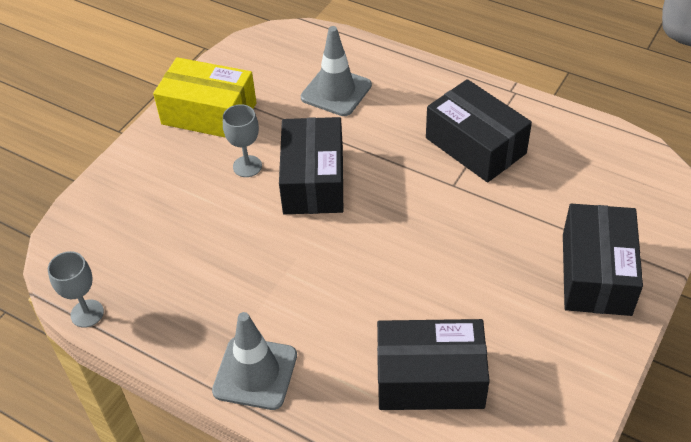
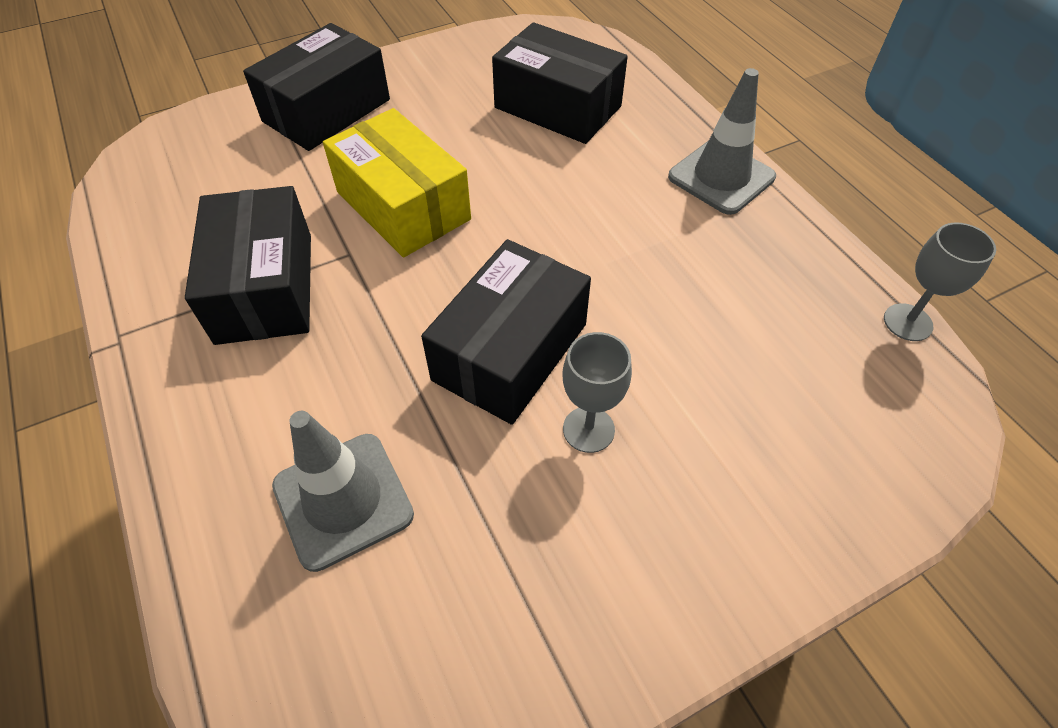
camera: 150 degrees left, 5 degrees up
(209, 113) = (591, 590): yellow box -> yellow box (403, 205)

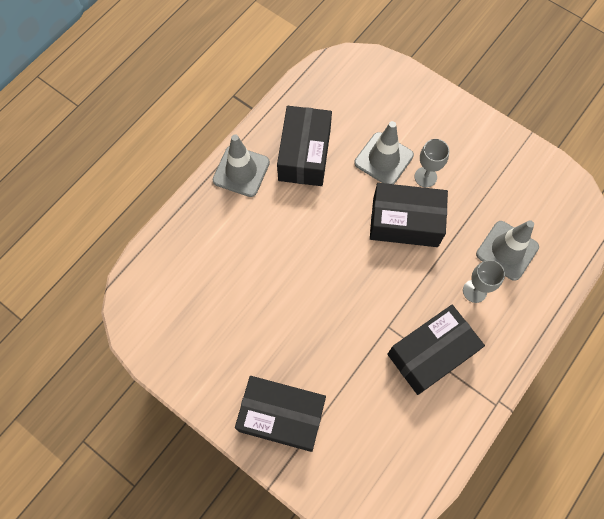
camera: 115 degrees left, 15 degrees up
(403, 205) = (341, 319): yellow box -> none
(557, 107) = (215, 276): black box -> black box (304, 154)
(663, 375) = (383, 159): none -> grey traffic cone
(907, 322) = (305, 78): grey goblet -> grey goblet (474, 291)

